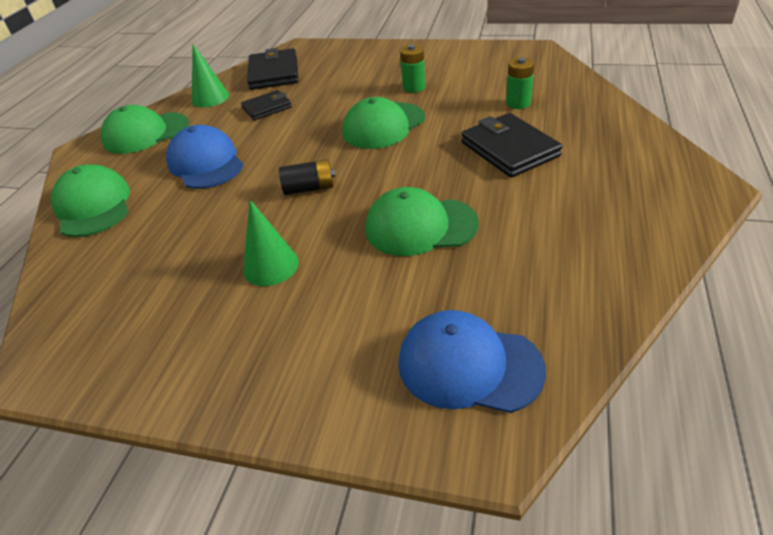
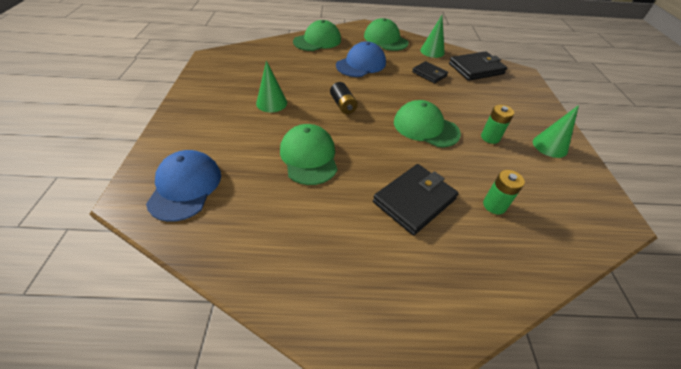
camera: 70 degrees right, 5 degrees up
(435, 58) = (550, 146): none -> green cone

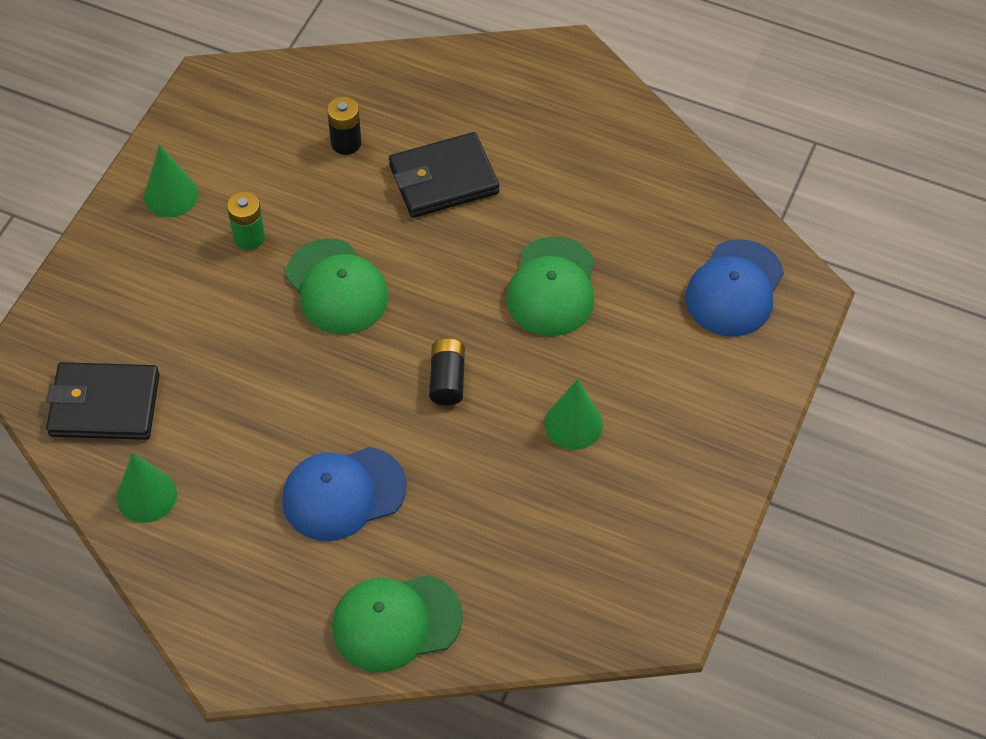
camera: 155 degrees left, 10 degrees up
(385, 39) = (222, 580): green cap -> none
(429, 74) = (220, 418): black wallet -> none
(494, 205) = (346, 143): green battery -> black battery

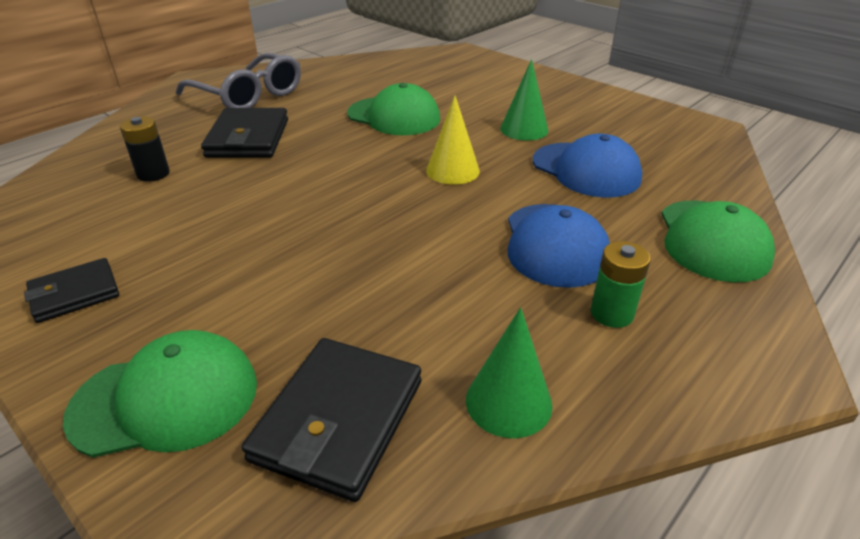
camera: 70 degrees left, 20 degrees down
(171, 195) = (75, 294): green cone -> black wallet
(249, 237) = (197, 247): green battery -> green battery (612, 313)
(337, 287) = (309, 206): green cap -> green cap (166, 399)
(447, 379) = (452, 170): black battery -> yellow cone
(546, 128) = (248, 95): none -> grey glasses
(734, 288) = (442, 66): blue cap -> blue cap (586, 170)

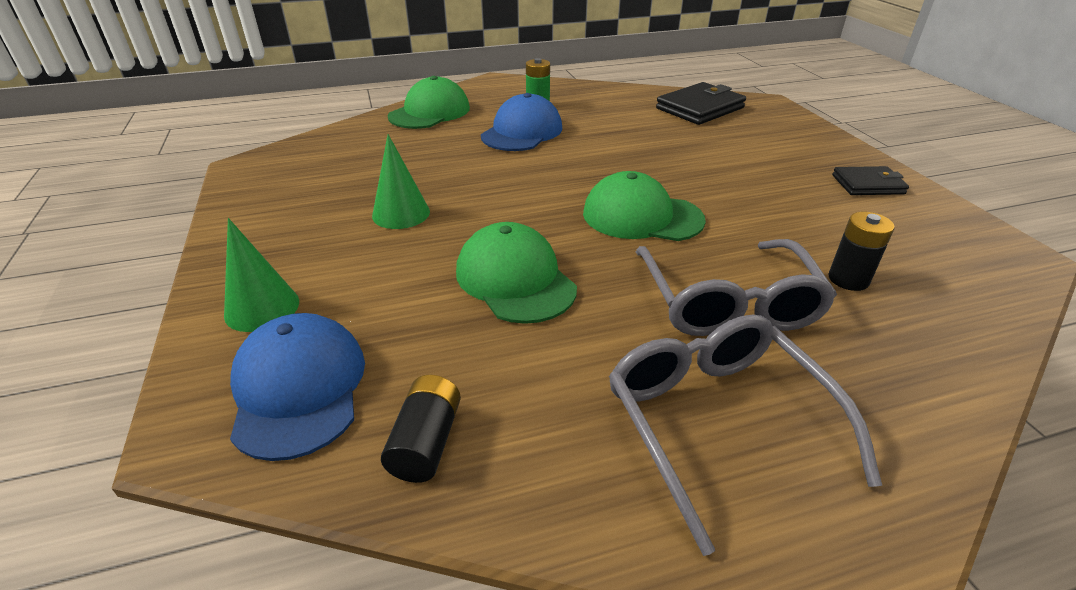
camera: 150 degrees left, 0 degrees up
(166, 399) = (784, 130): green cap -> green cap (642, 216)
(248, 138) = (728, 302): black wallet -> grey glasses
(371, 66) = (426, 442): none -> black battery
(452, 170) = (527, 193): yellow cone -> none
(508, 402) = (621, 97): green cone -> green cone (262, 308)
(586, 170) = (421, 163): blue cap -> blue cap (299, 388)

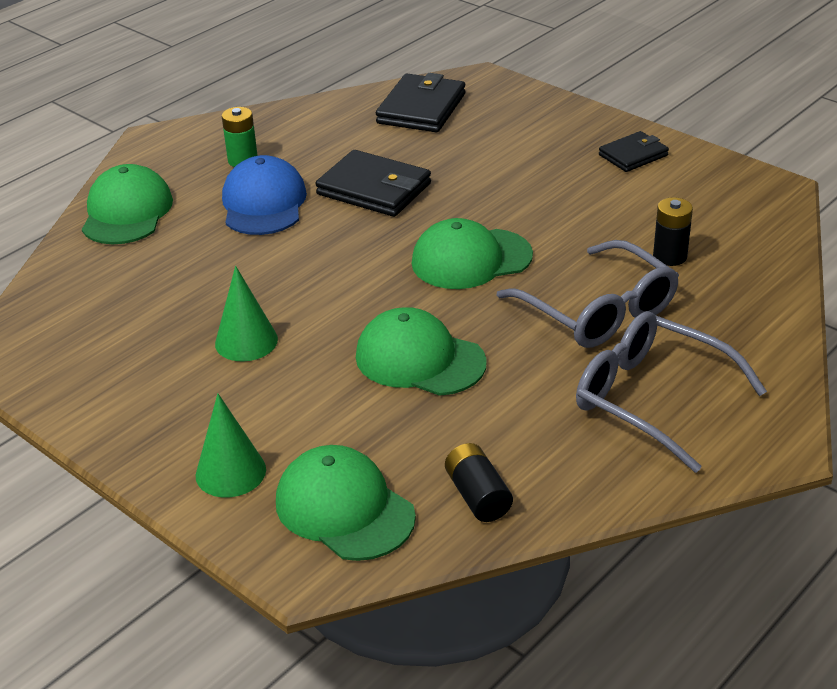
camera: 30 degrees left, 0 degrees up
(299, 388) = (344, 509): blue cap -> green cap
(611, 146) = (374, 189): none -> black wallet

